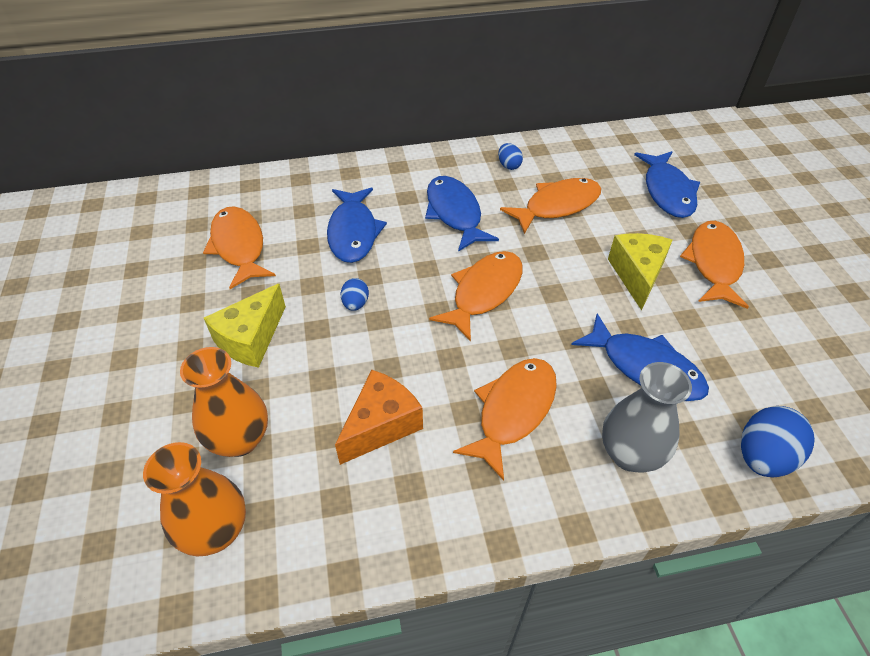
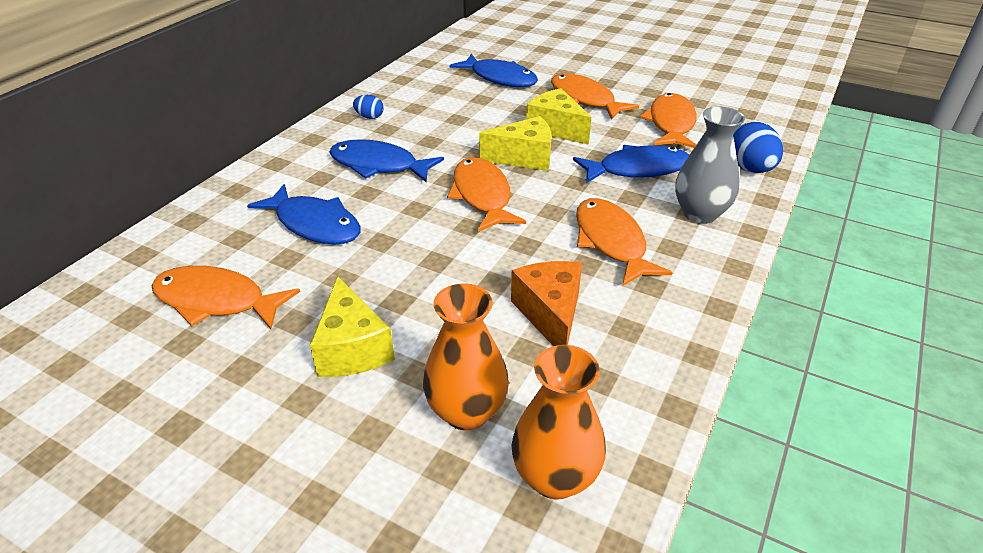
camera: 50 degrees left, 10 degrees down
(355, 304) = (401, 264): blue egg -> none
(557, 206) = (445, 121): orange fish -> orange fish (671, 123)
(566, 283) = (524, 158): none -> yellow cheese

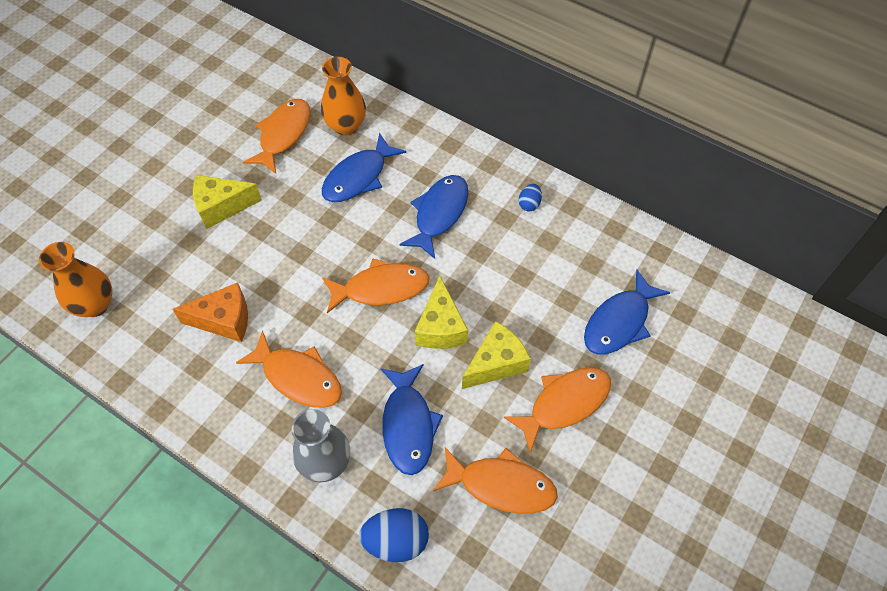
camera: 95 degrees right, 20 degrees up
(466, 411) = (154, 265): orange vase -> orange vase (346, 126)
(611, 242) = (298, 377): orange fish -> orange fish turned 45 degrees clockwise

